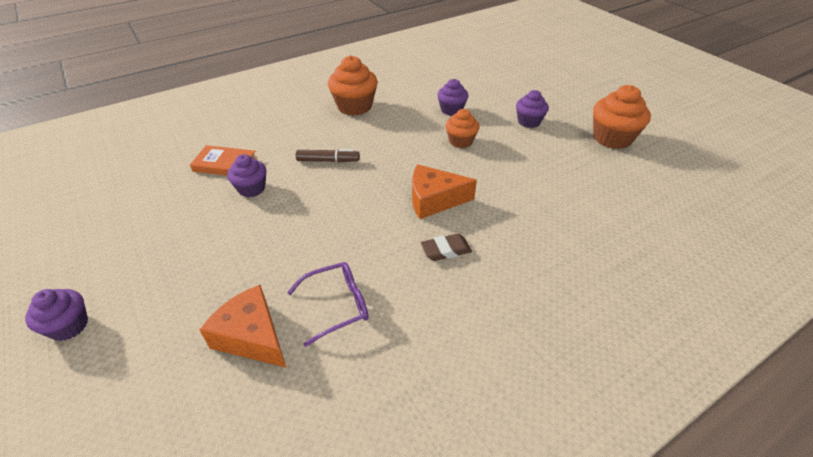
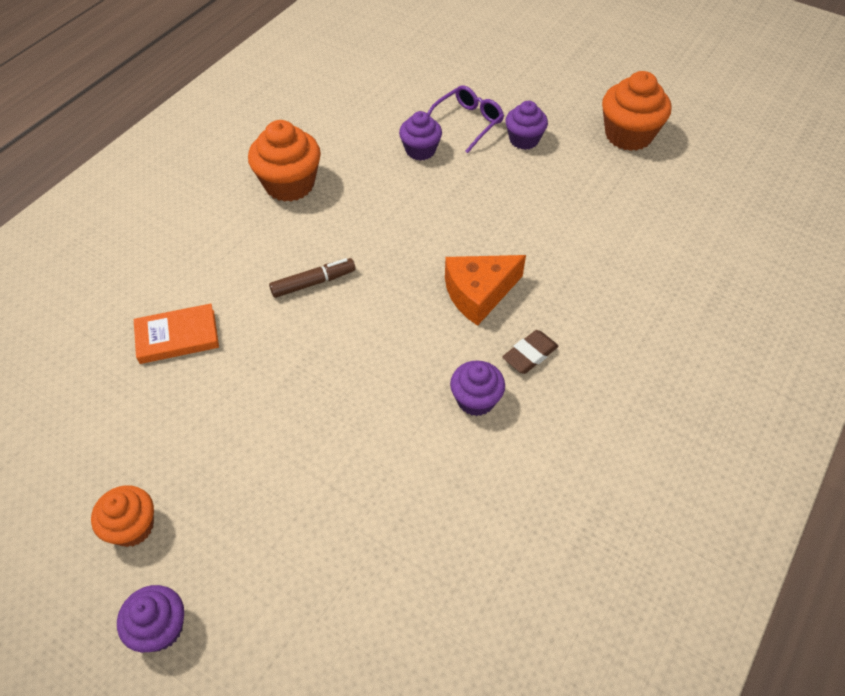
camera: 25 degrees left, 10 degrees up
(251, 188) = (243, 359): purple cupcake -> purple cupcake (476, 400)
(252, 336) = (389, 543): orange cheese -> none
(337, 305) = (456, 468): purple glasses -> purple glasses (467, 123)
(461, 141) = (460, 197): orange cupcake -> orange cupcake (132, 527)

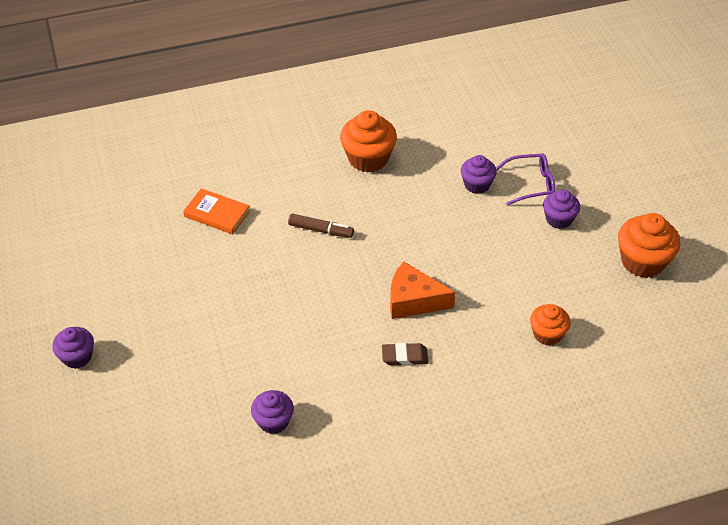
camera: 40 degrees right, 5 degrees down
(132, 527) = (106, 300): orange cupcake -> orange cupcake (547, 334)
(476, 400) = (344, 359): purple cupcake -> purple cupcake (273, 421)

